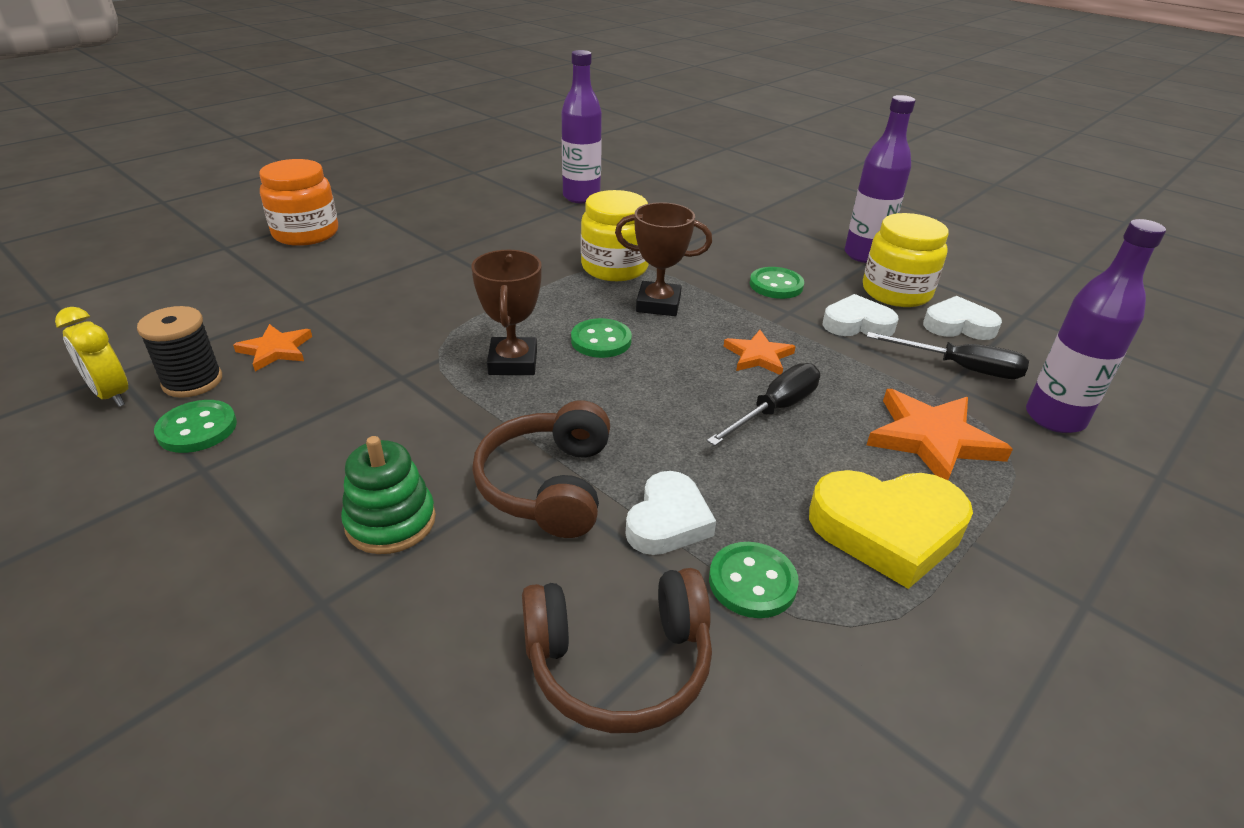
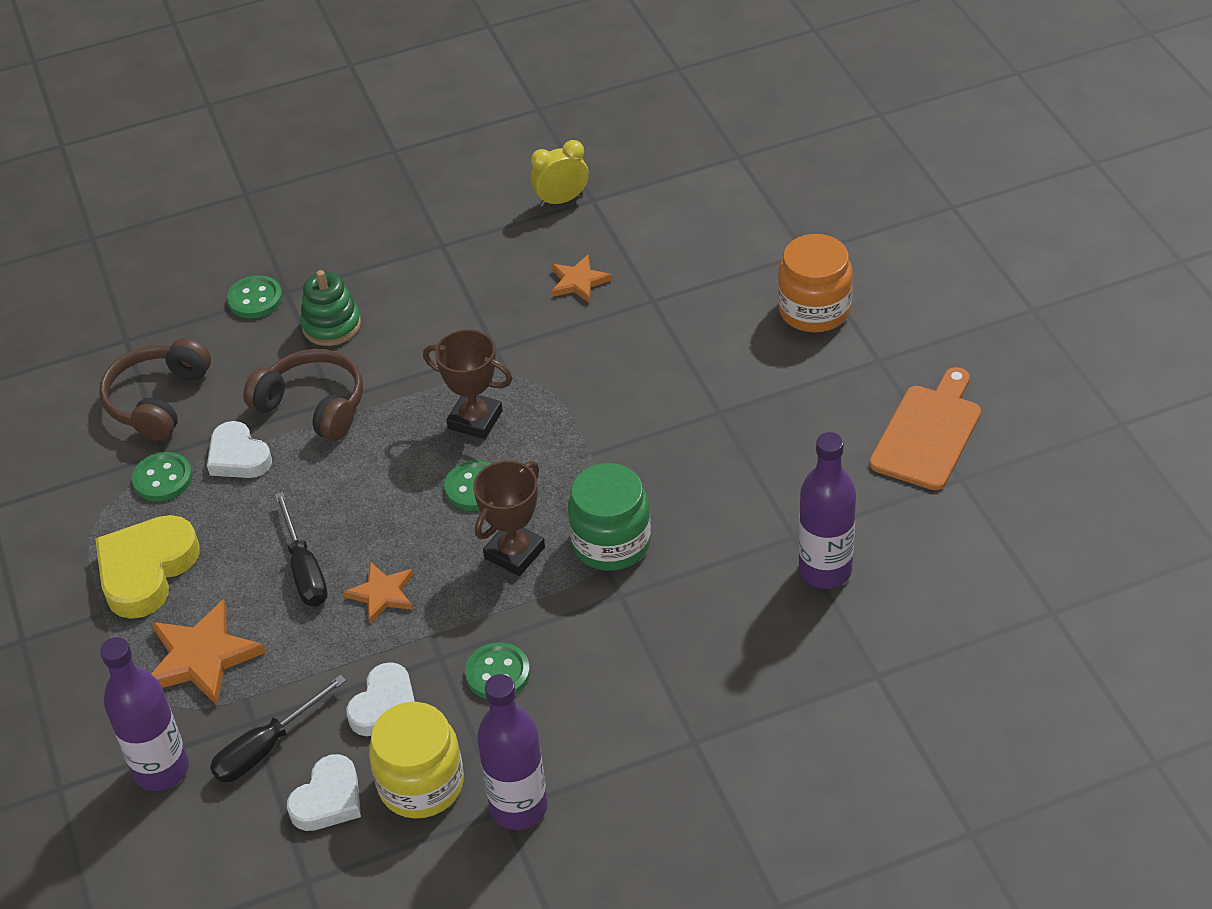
camera: 120 degrees right, 10 degrees up
(192, 381) = (556, 238): black spool -> none
(197, 429) = (490, 242): green button -> green button (255, 299)
(435, 183) = (928, 433): none -> orange cutting board
(614, 267) = (611, 543): yellow jar -> green jar

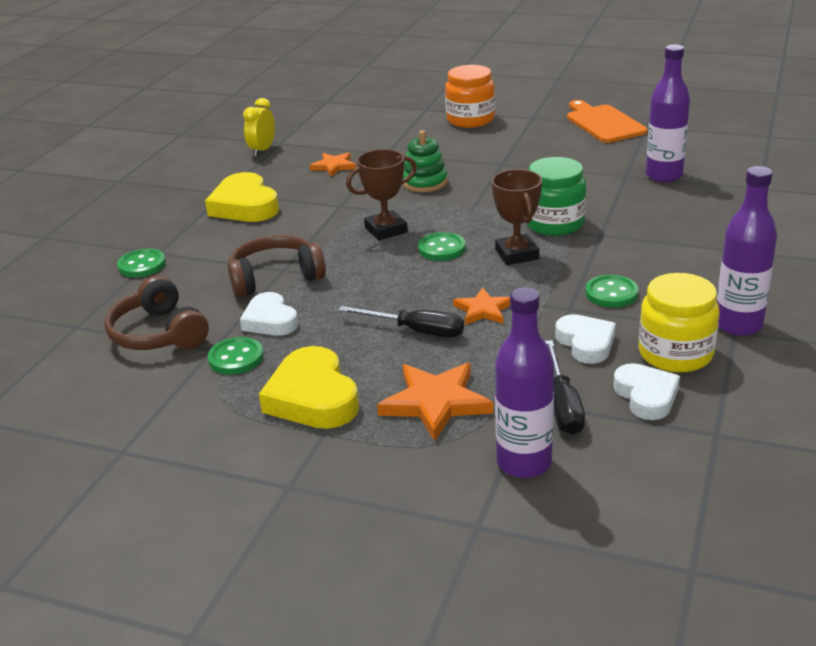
camera: 50 degrees left, 15 degrees down
(238, 457) = (270, 320): white heart -> white heart turned 60 degrees clockwise
(331, 325) = (218, 247): green stacking toy -> green stacking toy (425, 182)
(428, 280) = (245, 206): none -> yellow heart

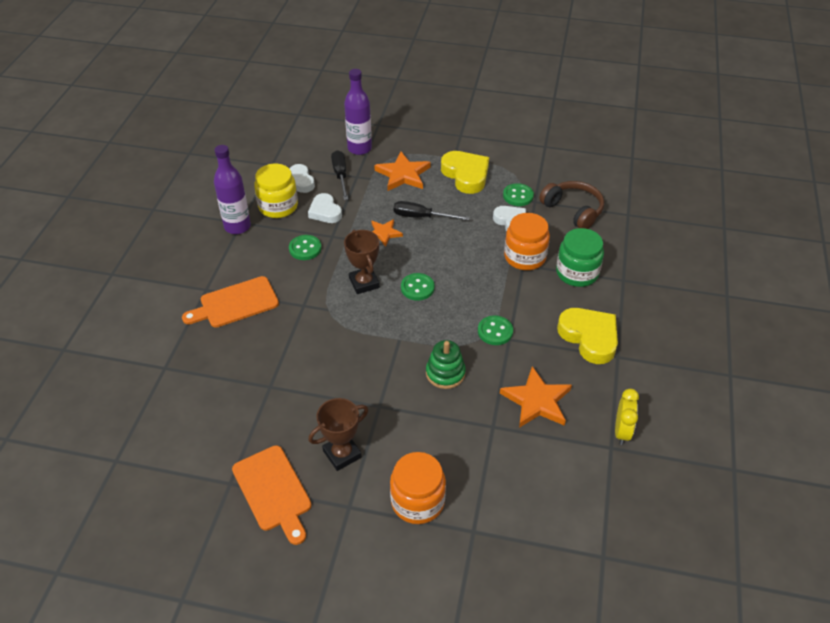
camera: 170 degrees right, 15 degrees up
(142, 265) = (626, 266): green button -> green button (495, 331)
(275, 277) = (525, 257): brown headphones -> orange jar
(334, 166) = (536, 401): orange star -> orange star, size x1.65
(386, 230) = (463, 308): brown trophy -> brown trophy (342, 454)
(554, 223) = (336, 318): green jar -> green jar (577, 273)
(664, 175) = (237, 386): purple bottle -> none
(697, 237) = (235, 303): none -> orange cutting board

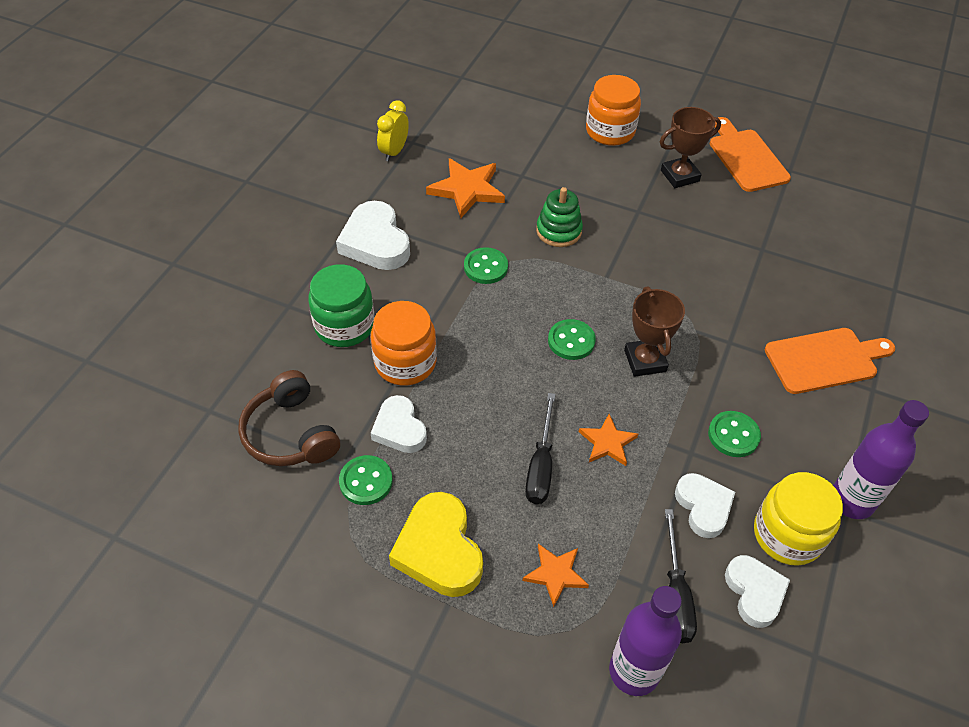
camera: 170 degrees left, 5 degrees up
(403, 174) = (555, 574): orange star -> orange star, size x0.61
(421, 217) = (541, 465): black screwdriver -> black screwdriver turned 75 degrees clockwise
(589, 337) = (375, 242): yellow heart -> white heart

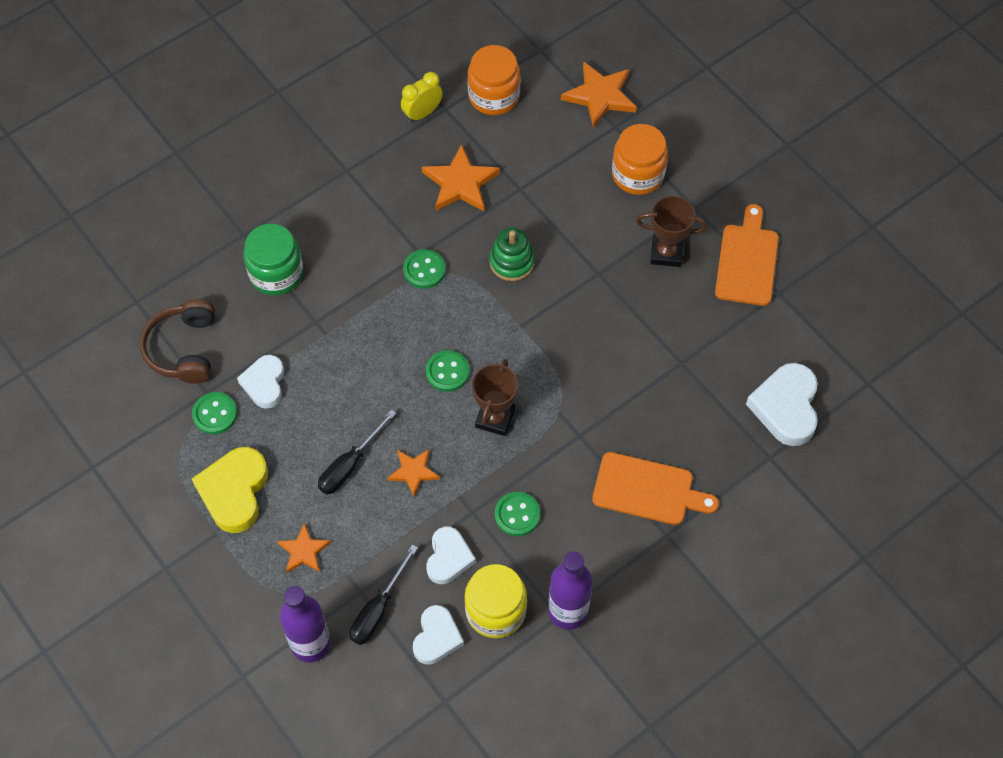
camera: 30 degrees right, 10 degrees up
(375, 242) = (348, 203): white heart -> white heart (786, 407)
(405, 362) = (303, 329): orange jar -> orange jar (494, 96)
(535, 90) = (600, 96): none -> orange star

